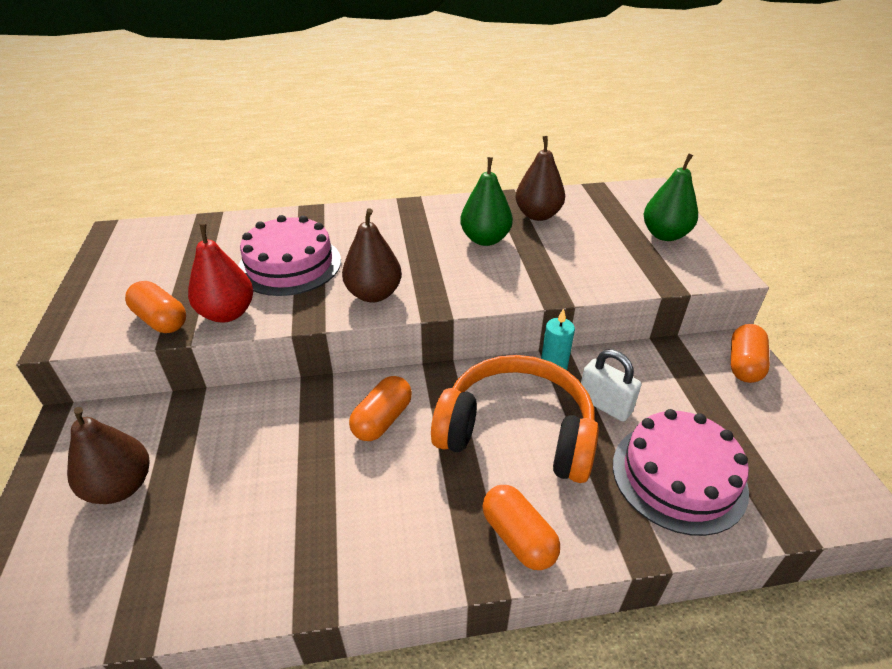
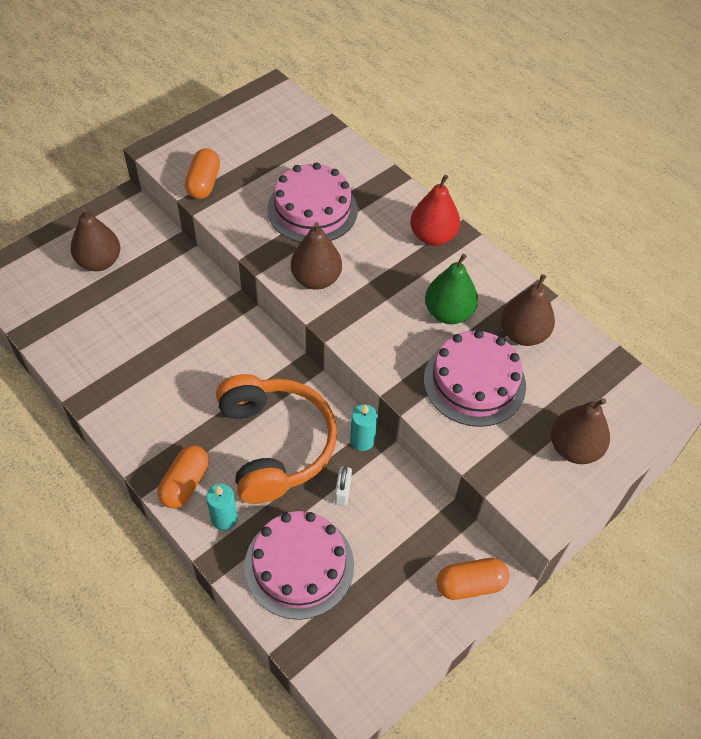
camera: 55 degrees right, 15 degrees up
(227, 313) = (234, 212): red pear -> red pear (432, 236)
(382, 420) = (233, 359): orange capsule -> none
(568, 254) = (474, 382): none -> pink cake
(588, 518) = (224, 518): none -> turquoise candle
(604, 405) = (342, 492): white padlock -> white padlock, size x0.65
(665, 235) = (574, 448): green pear -> brown pear

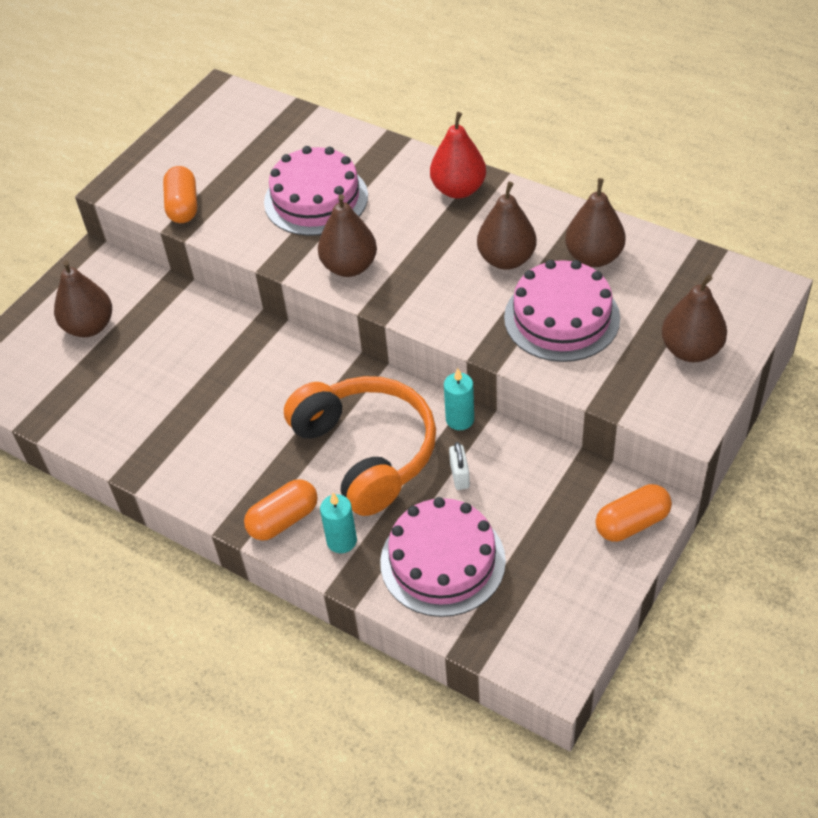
camera: 10 degrees left, 5 degrees down
(185, 483) = (283, 520): orange capsule -> orange capsule turned 45 degrees clockwise
(448, 313) = (506, 259): green pear -> brown pear

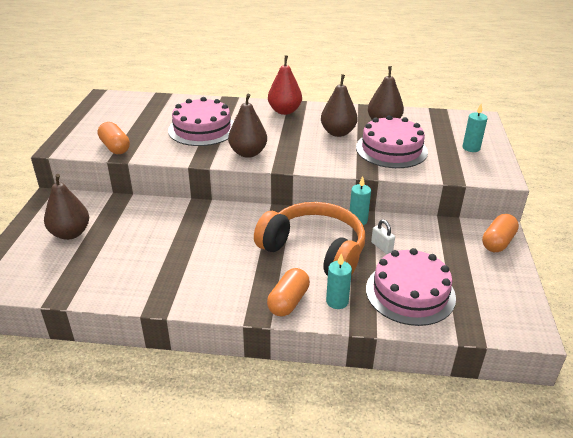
camera: 30 degrees left, 15 degrees down
(691, 350) = (471, 148): brown pear -> turquoise candle

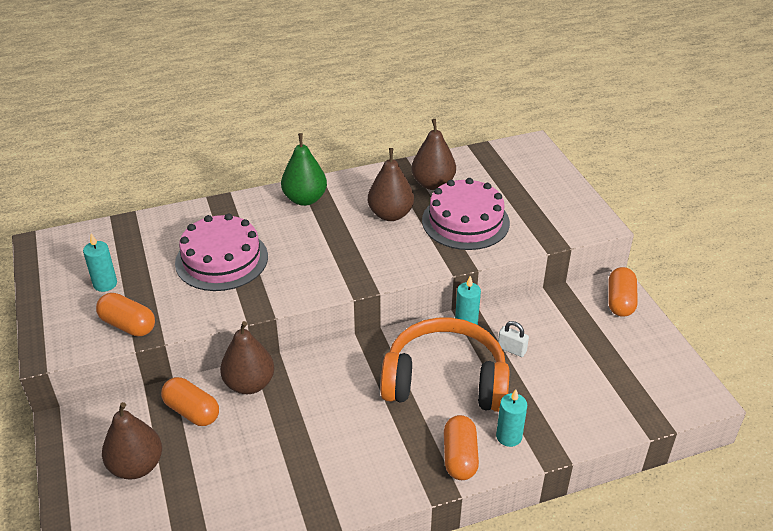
camera: 25 degrees left, 5 degrees up
(128, 215) = (192, 411): none -> orange capsule
(248, 153) = (306, 279): brown pear -> brown pear (249, 384)
(284, 111) = (305, 199): red pear -> green pear
(410, 293) = (573, 397): pink cake -> none
(471, 148) = (546, 193): turquoise candle -> turquoise candle (105, 284)

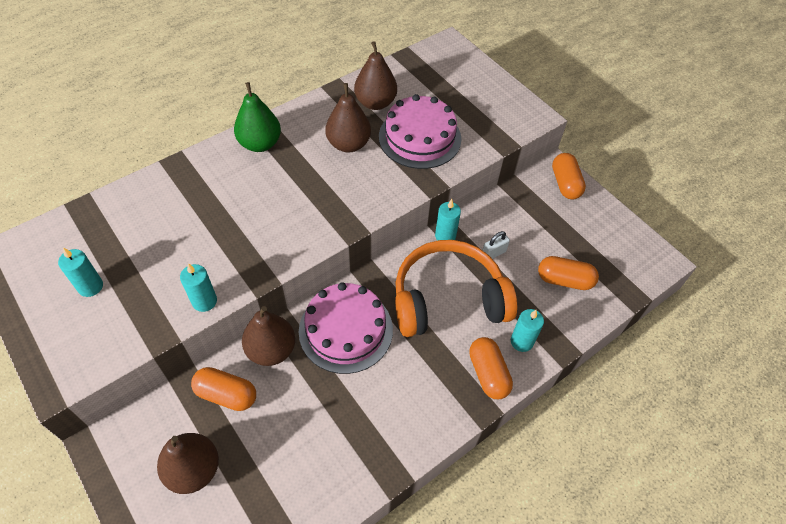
camera: 20 degrees left, 15 degrees up
(128, 325) = (134, 329): orange capsule -> orange capsule (564, 280)
(199, 317) = (204, 301): none -> turquoise candle
(221, 259) = (202, 230): pink cake -> pink cake (346, 330)
(511, 349) = (493, 253): white padlock -> white padlock turned 45 degrees counterclockwise

